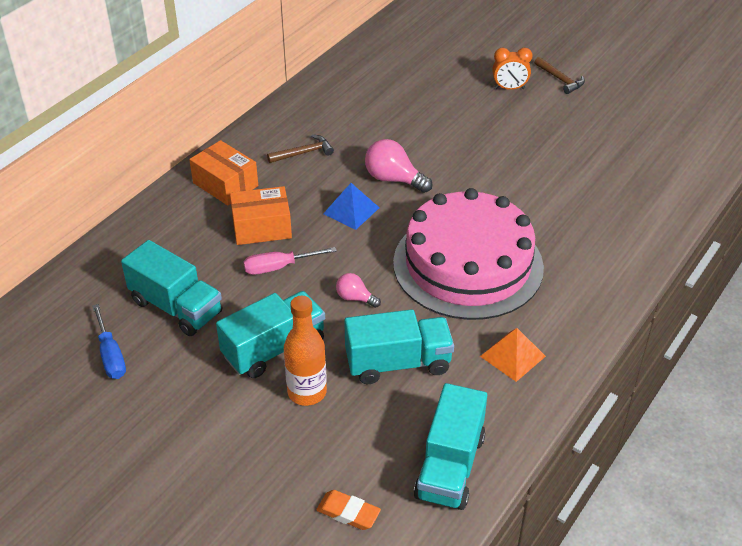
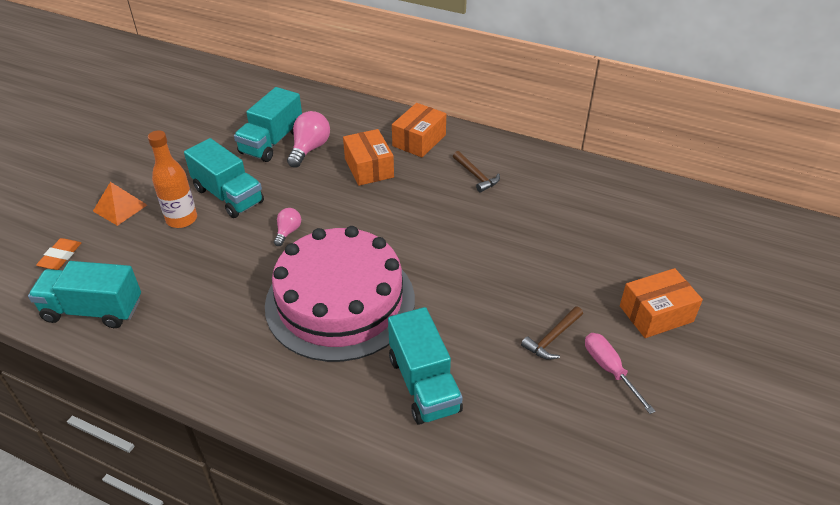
camera: 80 degrees right, 0 degrees up
(111, 355) = (223, 123): blue screwdriver -> none
(278, 267) = (321, 184): pink screwdriver -> pink screwdriver (609, 369)
(351, 210) = (402, 215): blue pyramid -> none
(393, 179) = (455, 237): pink light bulb -> pink light bulb (309, 149)
(398, 363) = (210, 267): turquoise truck -> turquoise truck (423, 384)
(509, 88) = (656, 313): orange clock -> orange box
(513, 356) = (217, 343): orange pyramid -> orange pyramid (120, 208)
(560, 79) = (702, 362): brown hammer -> brown hammer (552, 338)

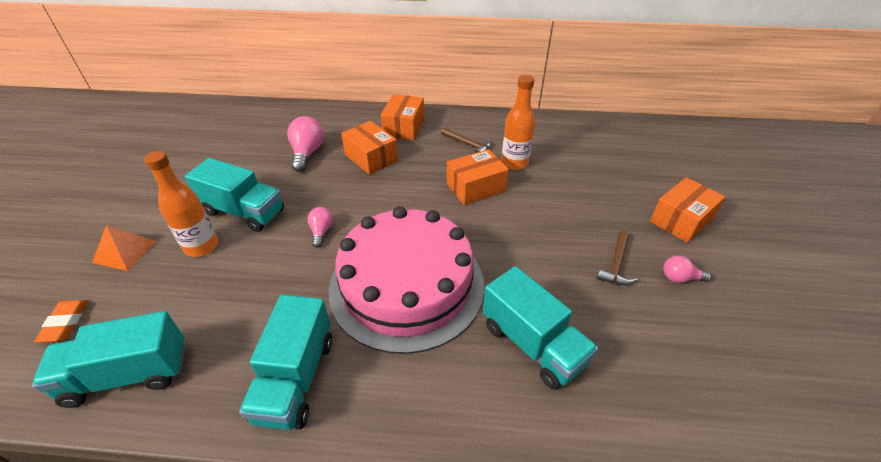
camera: 20 degrees left, 0 degrees up
(271, 142) = (267, 155): turquoise truck -> turquoise truck (295, 378)
(457, 224) = (476, 187): none -> orange box
(514, 208) = (514, 163): none -> orange bottle
(609, 369) = (680, 278): pink screwdriver -> pink light bulb

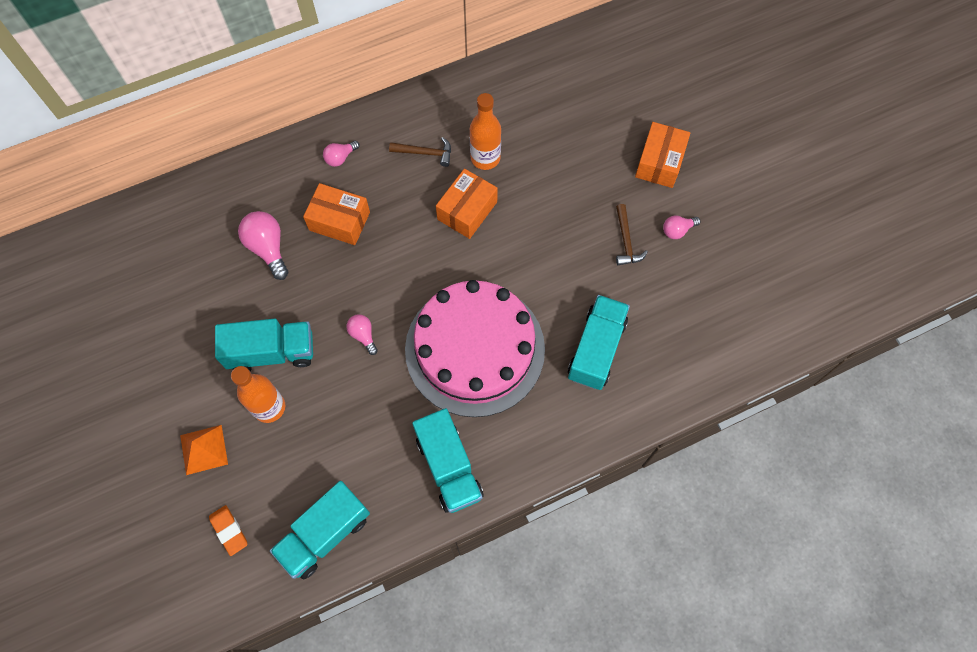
camera: 30 degrees left, 25 degrees up
(403, 127) = (340, 158): orange box -> pink light bulb
(532, 344) = (596, 349): turquoise truck -> turquoise truck turned 90 degrees counterclockwise

